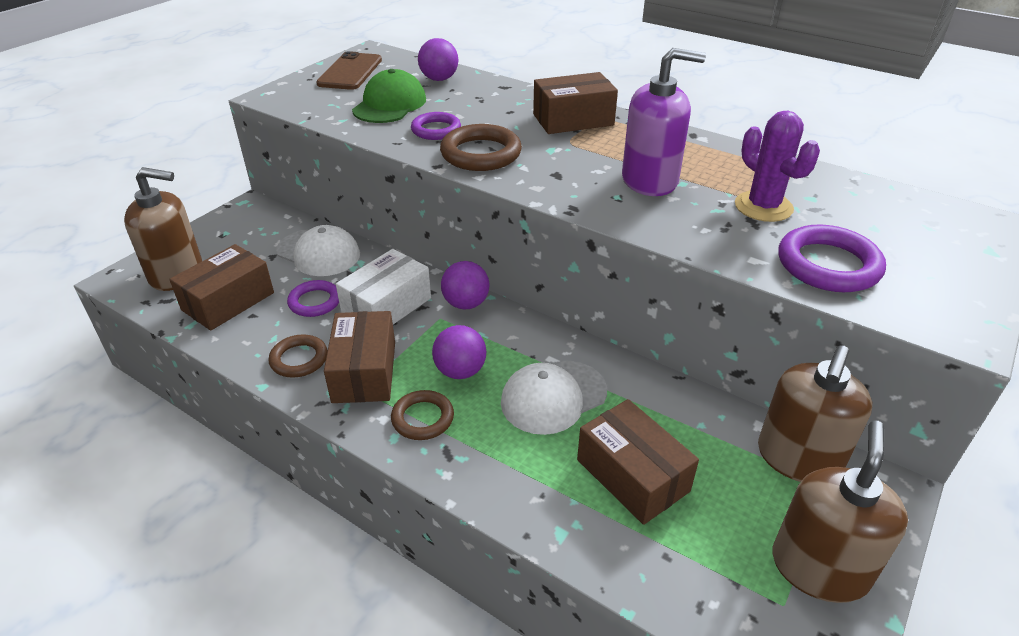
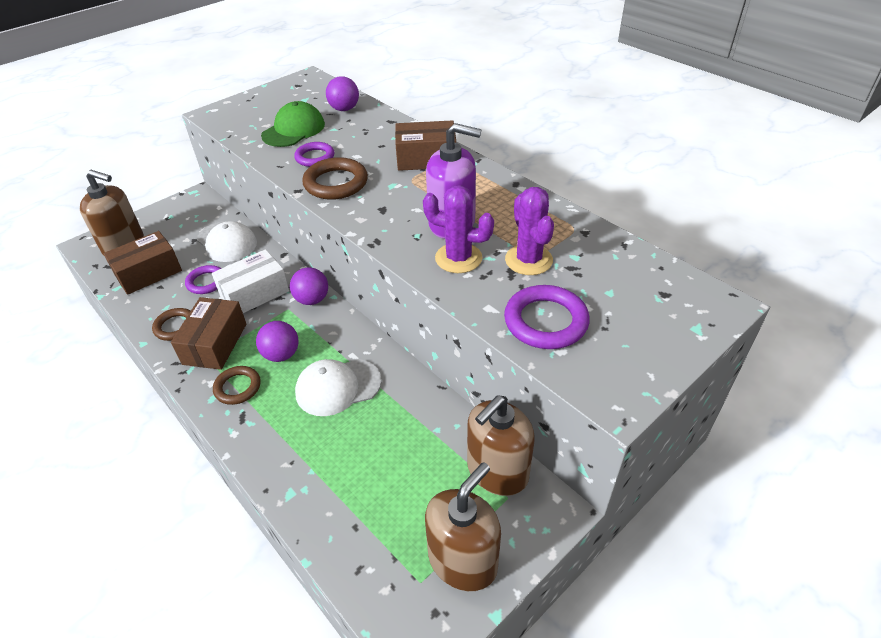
camera: 15 degrees right, 5 degrees up
(350, 72) = (281, 96): brown phone -> none
(632, 475) = (363, 460): brown box -> none
(683, 214) = (458, 258): none -> purple cactus

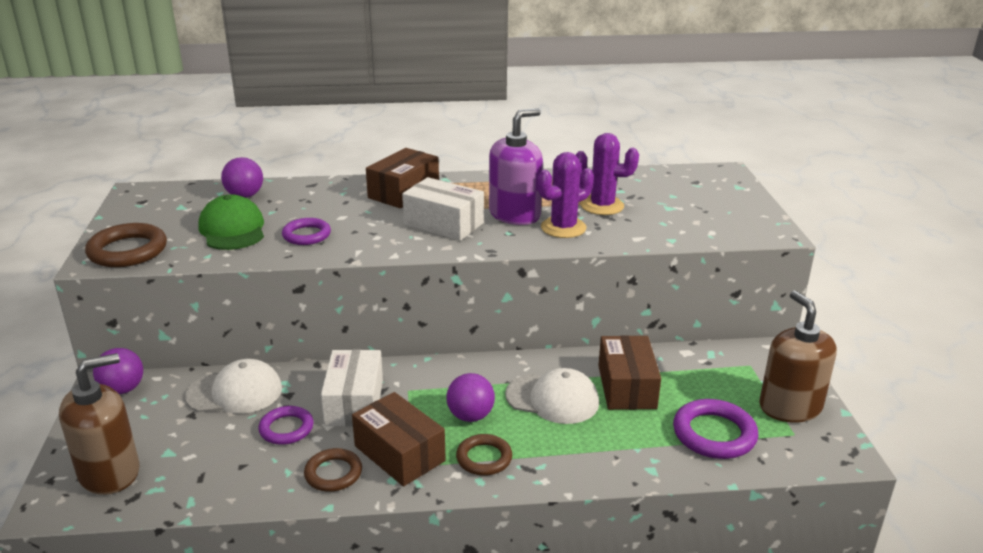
camera: 55 degrees left, 15 degrees down
(148, 273) = (201, 467): brown box -> brown box (627, 387)
(312, 300) = (415, 371): purple ball -> purple ball (123, 389)
(336, 183) = (371, 239): brown ring -> brown ring (127, 251)
(338, 387) = (552, 399): white cap -> white cap turned 90 degrees counterclockwise
(395, 200) = (443, 224): none -> white box
(497, 471) = (722, 359): brown soap dispenser -> none
(545, 321) = (676, 225): purple ring -> purple ring (714, 434)

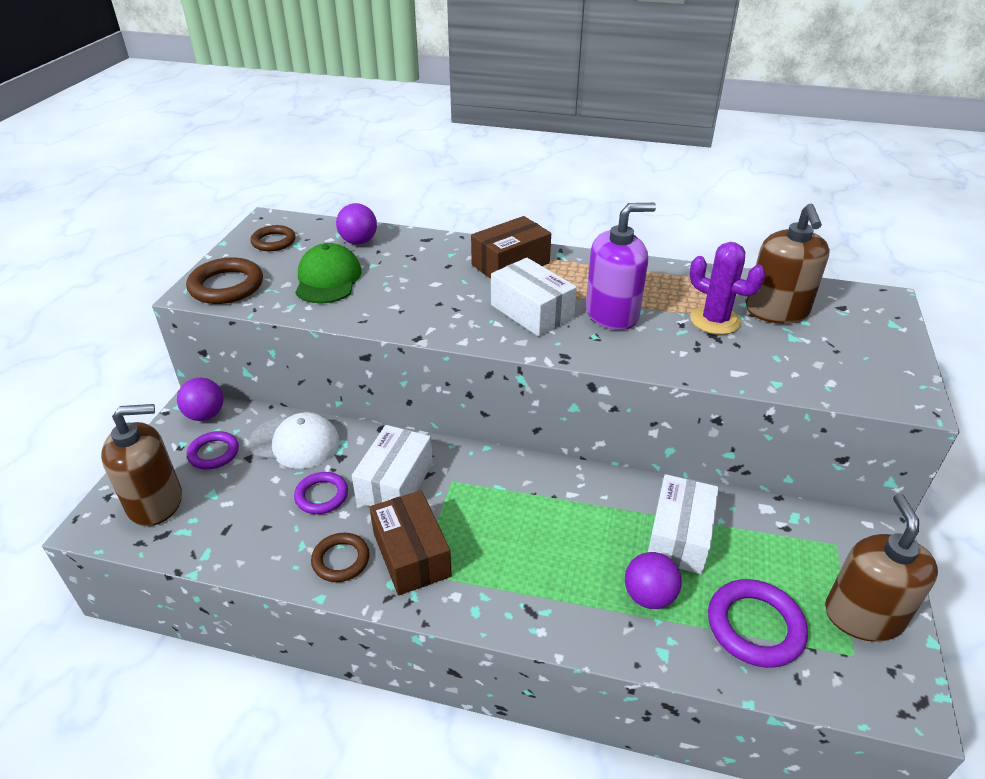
camera: 20 degrees right, 10 degrees up
(306, 235) = (391, 299): purple ring -> purple ring (214, 453)
(470, 416) = (499, 529): purple ball -> purple ball (649, 596)
(484, 458) = (491, 584): brown ring -> brown ring (273, 241)
(552, 399) = (592, 530): white cap -> none
(563, 228) = (657, 342): purple cactus -> none
(627, 387) = (679, 536): brown box -> white box
(647, 192) = (776, 311): none -> brown soap dispenser

